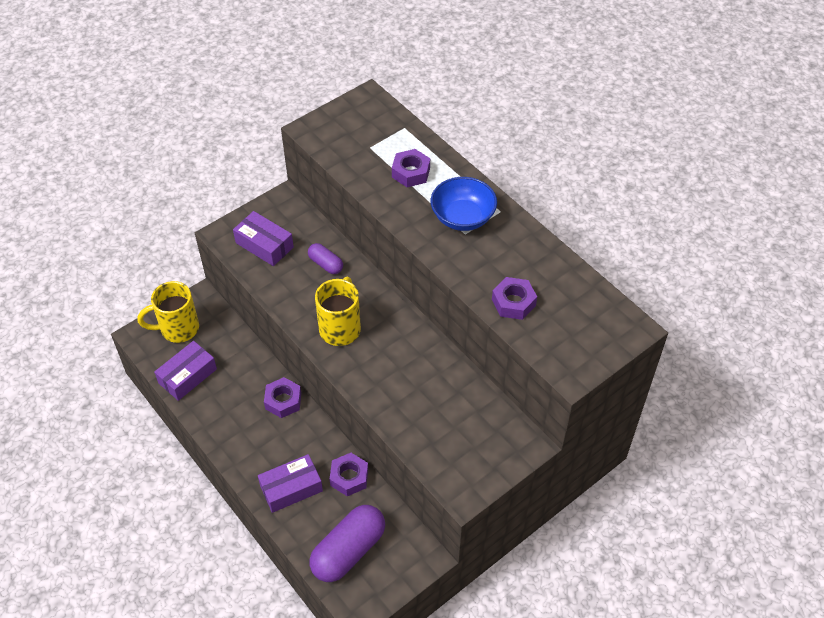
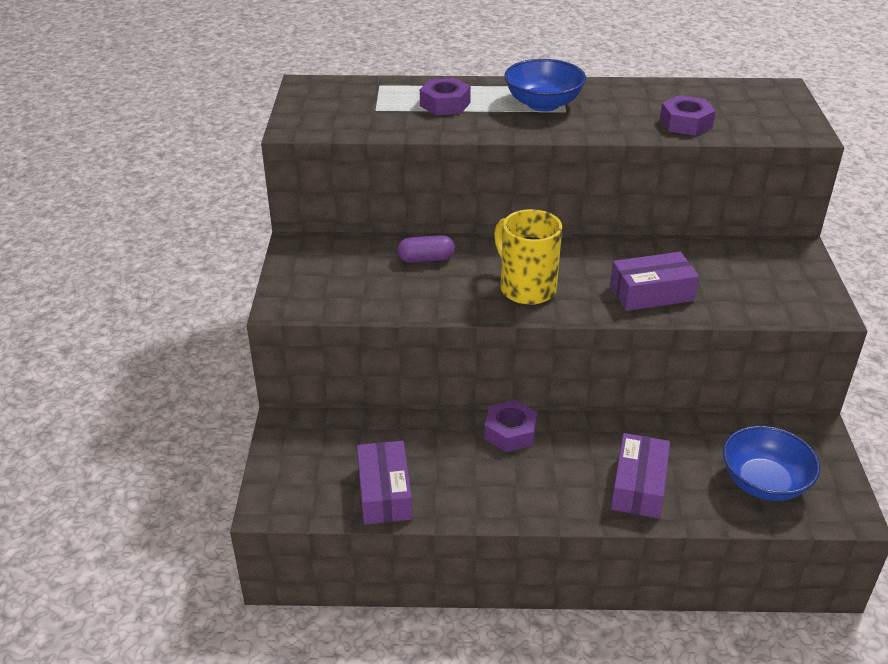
camera: 50 degrees left, 15 degrees down
(178, 329) = (304, 466): yellow mug -> none
(264, 245) = (341, 285): purple box -> purple box (651, 293)
(348, 551) = (764, 483): purple capsule -> blue bowl
(349, 477) = (665, 434): purple nut -> none

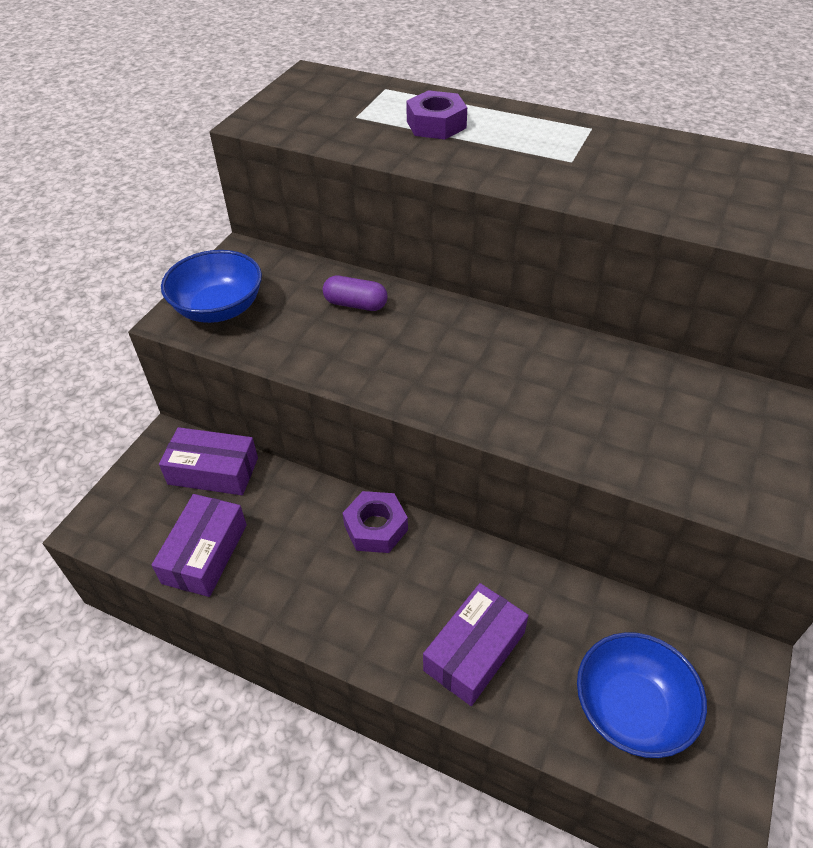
camera: 25 degrees right, 10 degrees up
(526, 288) = (437, 372): yellow mug -> none
(543, 104) = (550, 146): blue bowl -> blue bowl (219, 308)
(651, 293) = (582, 423): purple box -> purple box (213, 471)
(686, 123) = (717, 209): purple nut -> none

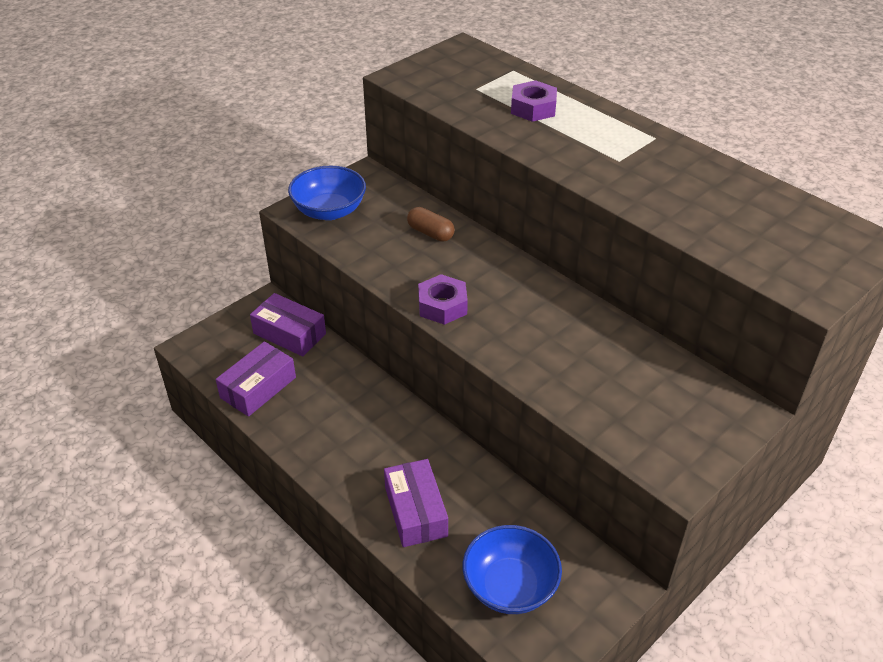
camera: 20 degrees right, 5 degrees down
(355, 304) = (430, 233): purple capsule -> brown capsule
(376, 527) = (388, 408): purple nut -> purple nut (442, 306)
(474, 651) = (415, 511): purple box -> purple box turned 75 degrees counterclockwise

